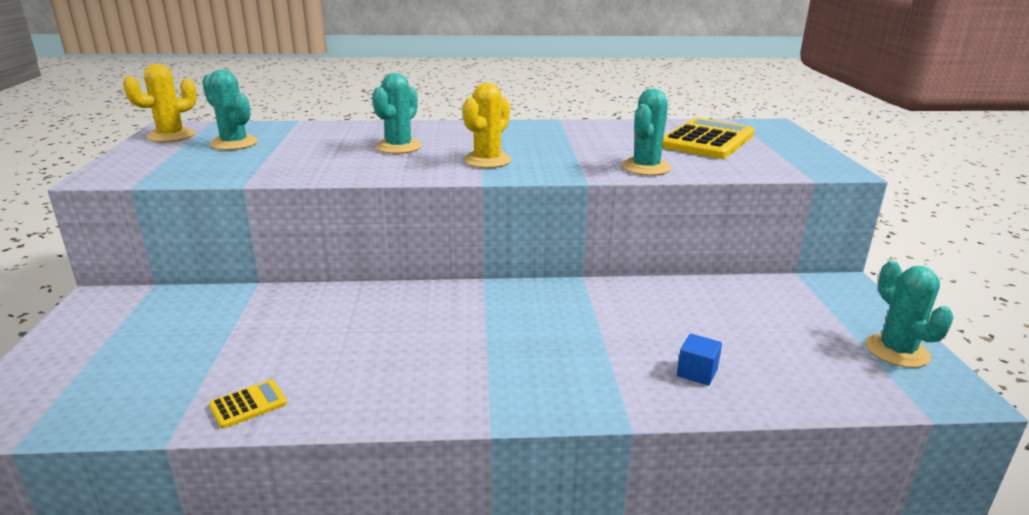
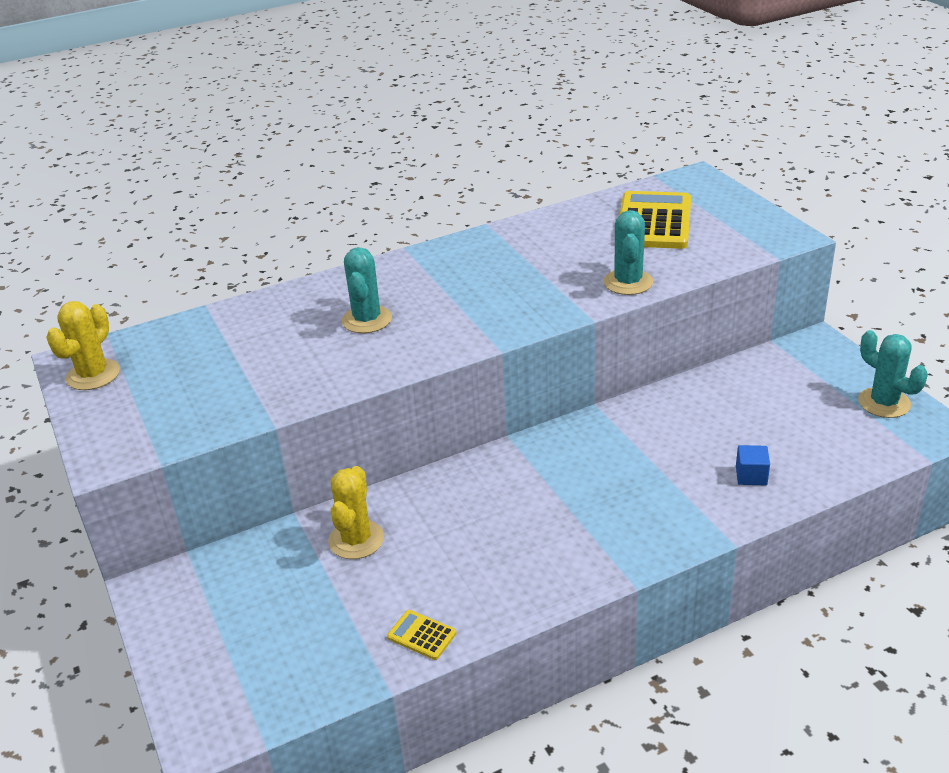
camera: 20 degrees left, 10 degrees up
(234, 143) = (183, 366): turquoise cactus -> none
(248, 404) = (422, 635): yellow calculator -> yellow calculator turned 90 degrees counterclockwise
(487, 160) = (475, 315): yellow cactus -> yellow cactus (356, 540)

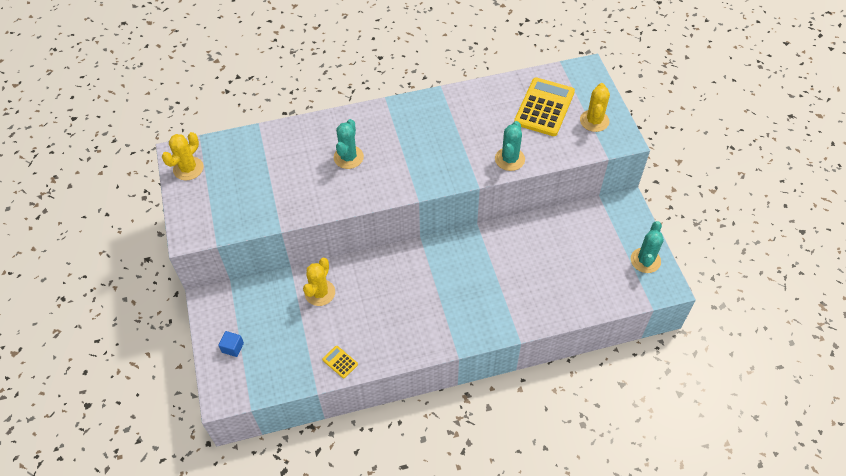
camera: 10 degrees right, 20 degrees up
(736, 224) = (594, 121): none -> yellow cactus
(751, 476) = (547, 297): blue cube -> blue cube (233, 347)
(884, 403) = (645, 260): turquoise cactus -> turquoise cactus turned 45 degrees clockwise

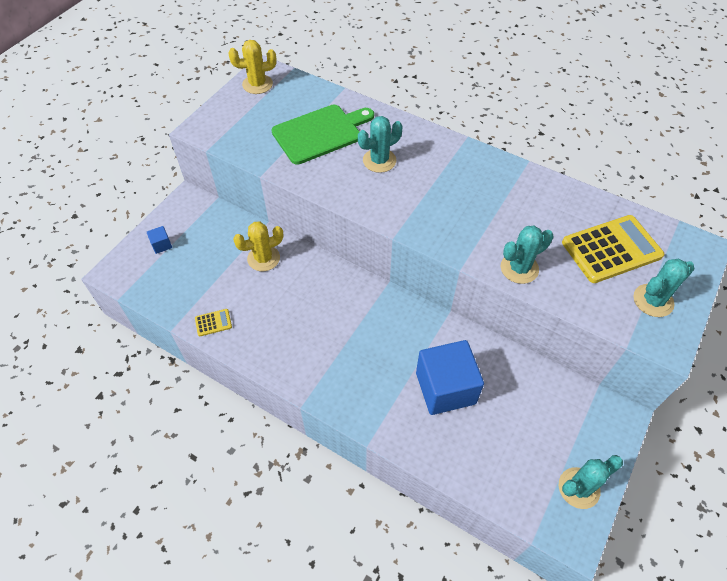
camera: 45 degrees right, 0 degrees up
(284, 169) = (320, 133): none -> green cutting board
(340, 362) = (213, 323): yellow calculator -> yellow calculator turned 75 degrees clockwise
(525, 270) = (445, 388): none -> blue cube
(594, 121) = (653, 300): yellow cactus -> turquoise cactus

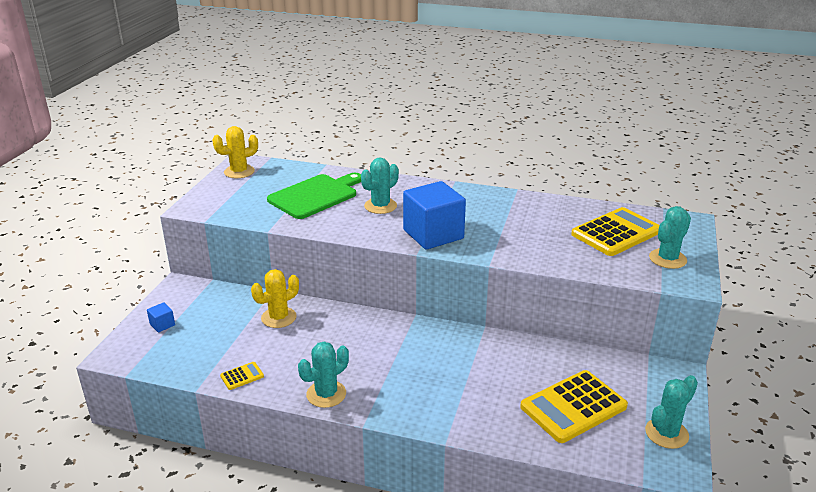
camera: 15 degrees left, 25 degrees down
(445, 388) = (505, 383): blue cube -> blue cube (433, 234)
(500, 432) = (573, 407): none -> yellow calculator
(519, 268) = (542, 256): turquoise cactus -> turquoise cactus (326, 394)

